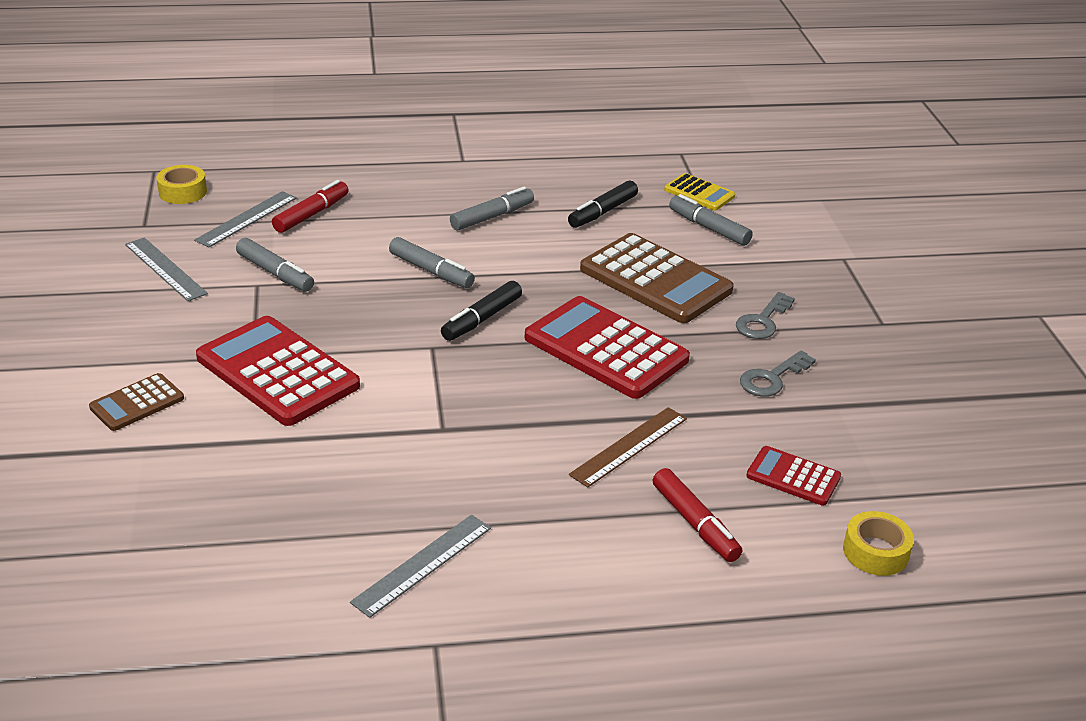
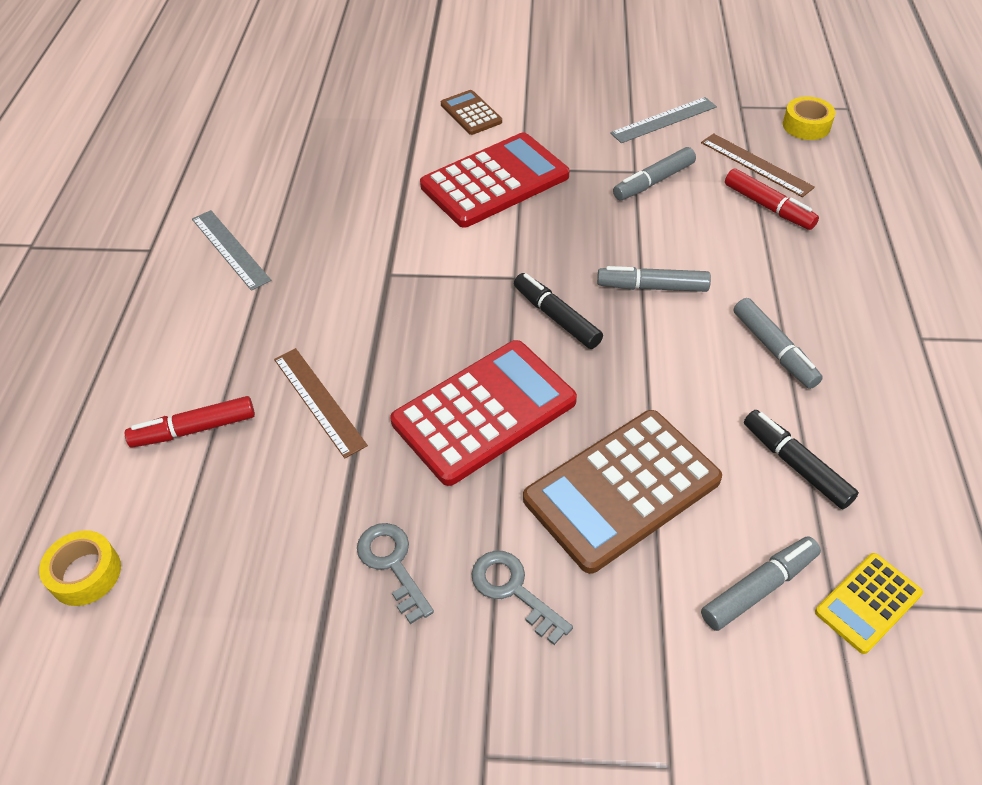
camera: 105 degrees right, 15 degrees up
(246, 219) = (756, 164): grey ruler -> brown ruler
(431, 271) = (653, 287): grey marker -> grey marker turned 45 degrees clockwise
(793, 477) = (221, 532): red calculator -> none

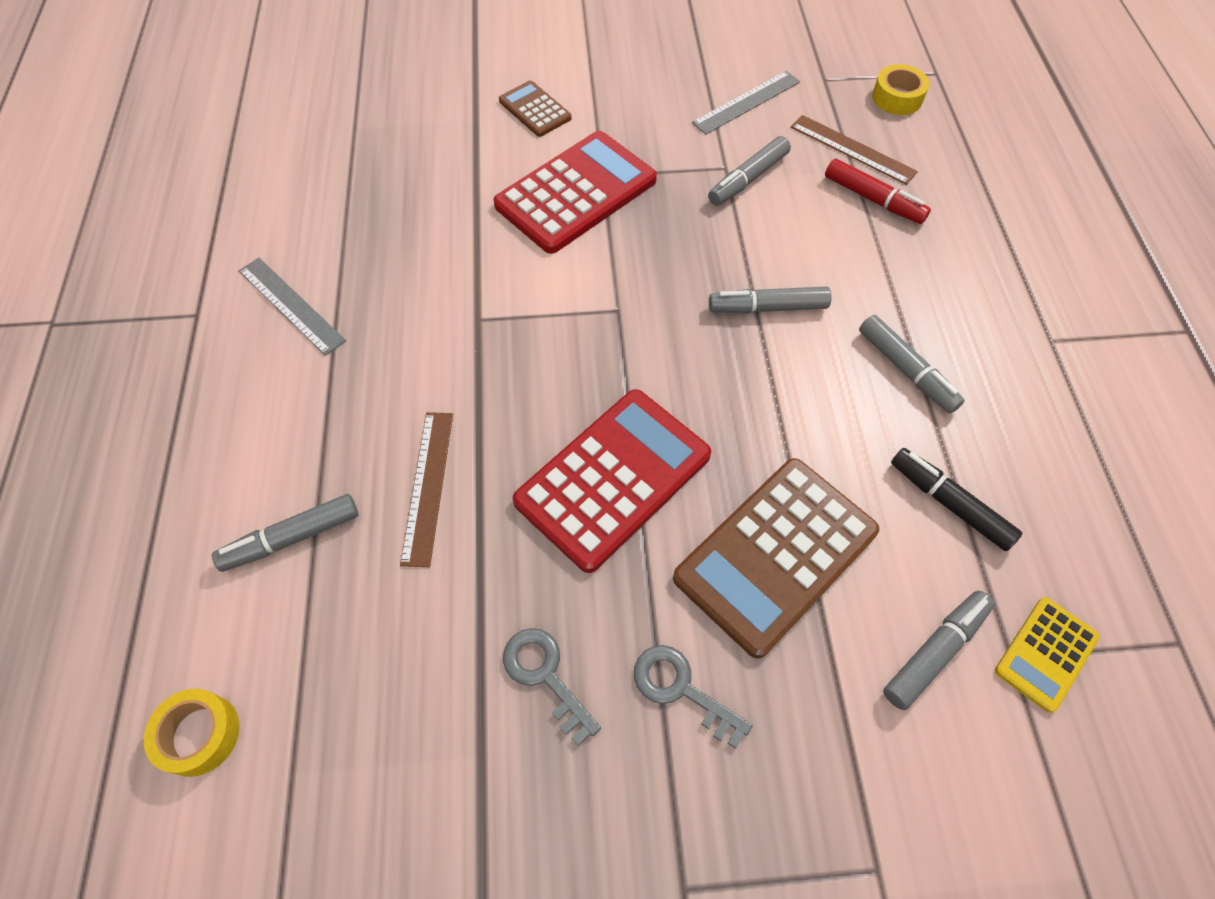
camera: 10 degrees left, 10 degrees up
(195, 429) = (292, 538): red marker -> grey marker
(319, 401) = (428, 486): brown ruler -> brown ruler turned 45 degrees clockwise
(556, 317) = (672, 355): black marker -> none

